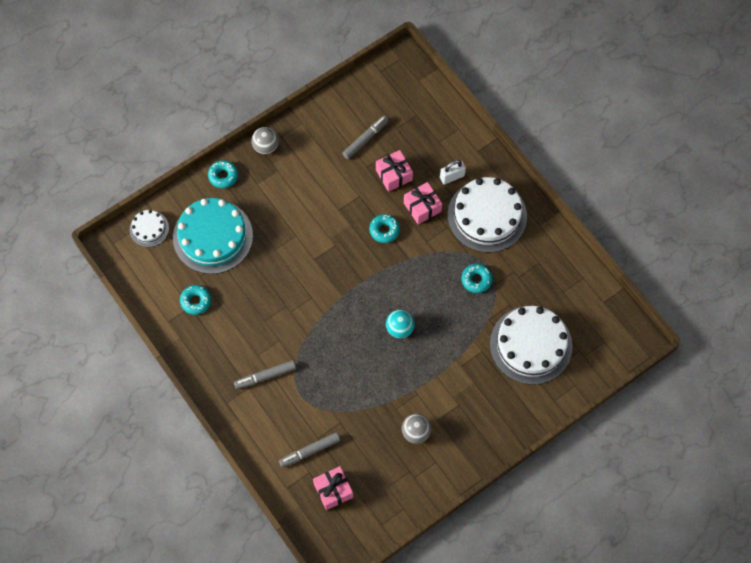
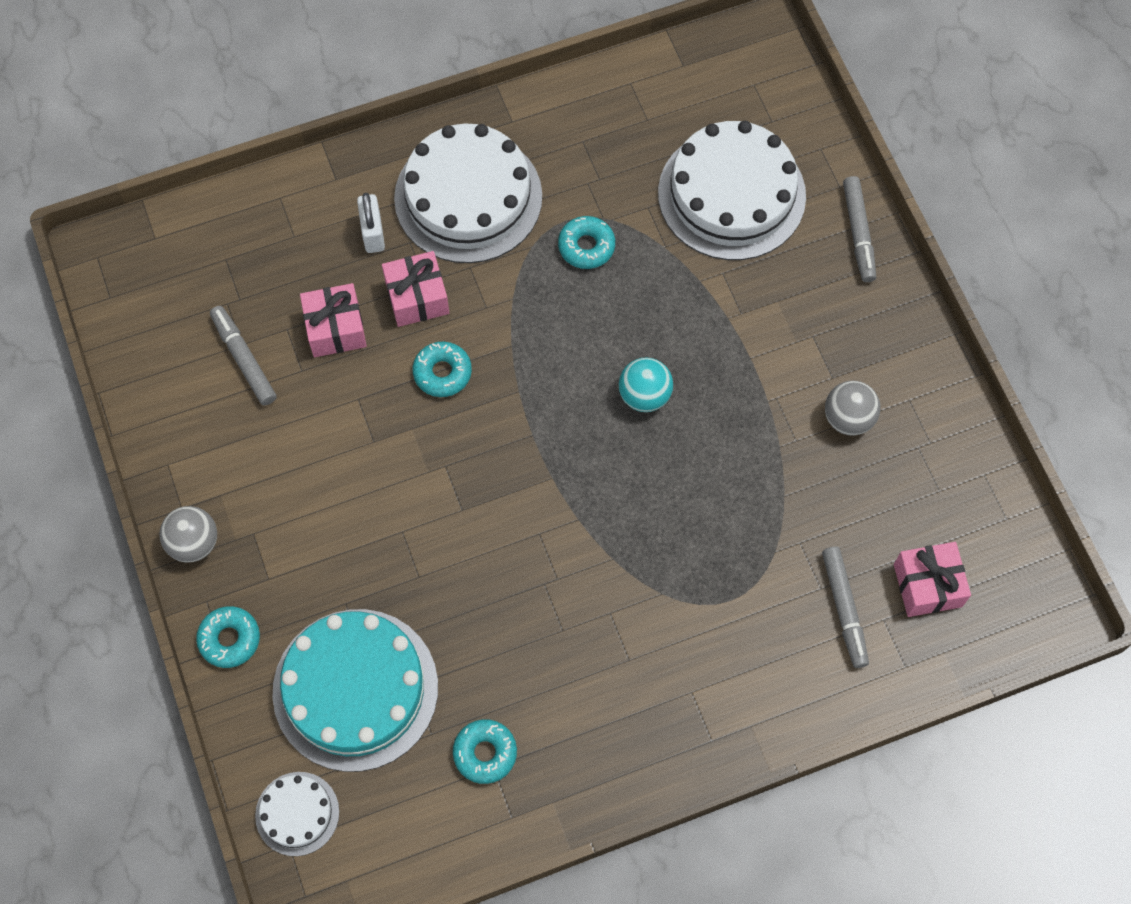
camera: 75 degrees left, 0 degrees up
(265, 376) = (677, 655): grey marker -> grey marker (858, 233)

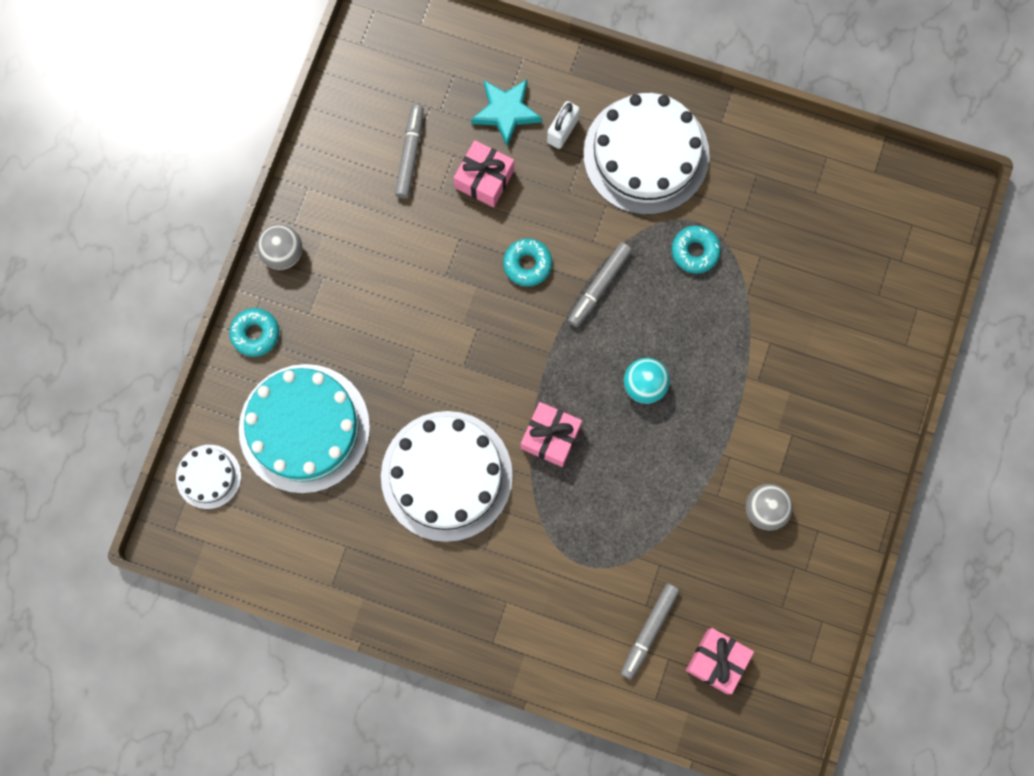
camera: 40 degrees right, 10 degrees up
(305, 255) = (506, 112): none -> turquoise star
(417, 297) = (554, 199): pink gift -> pink gift (550, 437)
(485, 753) = (348, 533): turquoise donut -> none
(731, 194) = (825, 292): white cake -> white cake (446, 476)
(858, 233) = (888, 388): grey marker -> grey marker (599, 286)

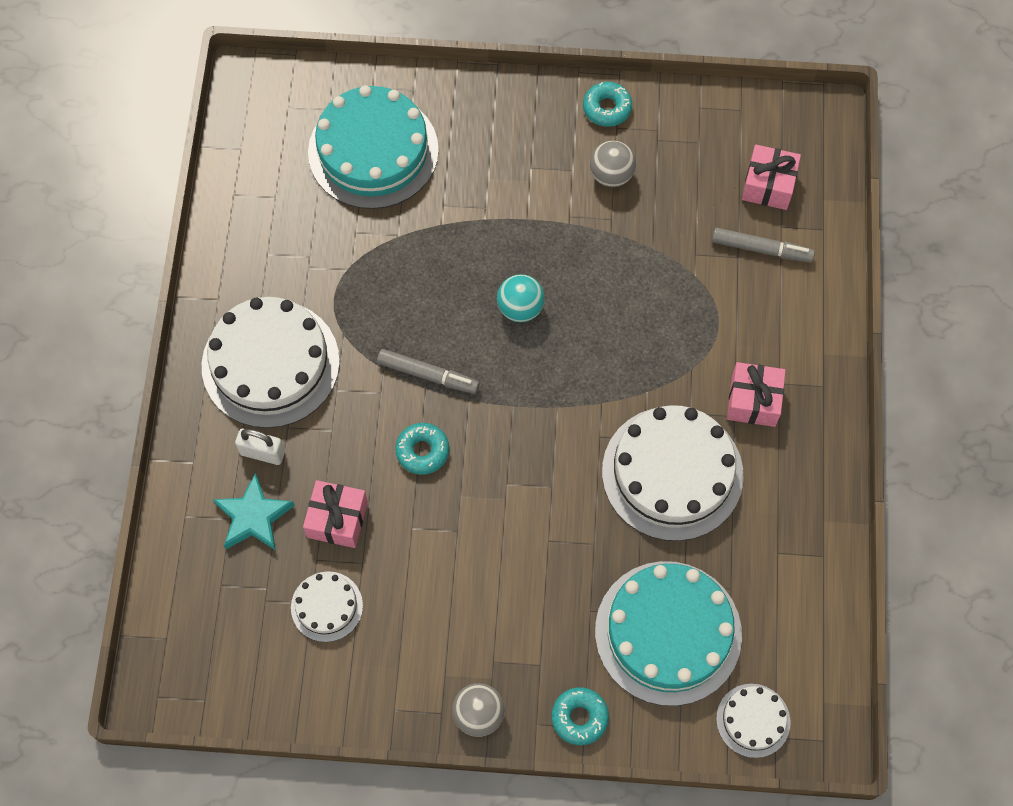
camera: 105 degrees left, 10 degrees down
(410, 154) = (326, 606): grey marker -> white cake
(550, 437) = (600, 383): pink gift -> pink gift (753, 401)
(695, 251) = (366, 293): turquoise donut -> turquoise donut (607, 108)
(845, 292) = (373, 151): none -> turquoise cake

